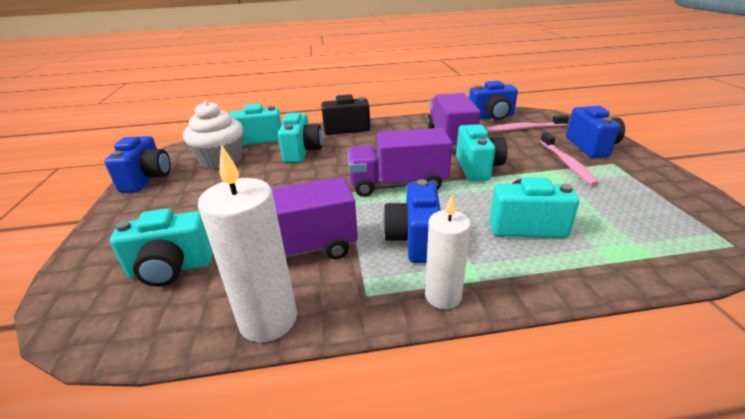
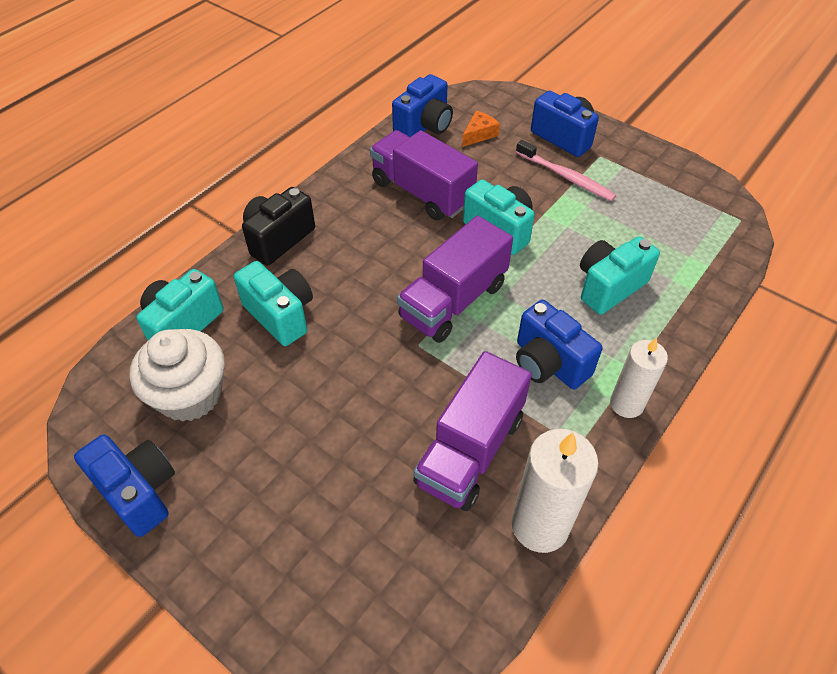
camera: 45 degrees left, 20 degrees up
(171, 269) = (387, 558): turquoise camera -> none
(524, 128) = (479, 134): pink toothbrush -> orange cheese

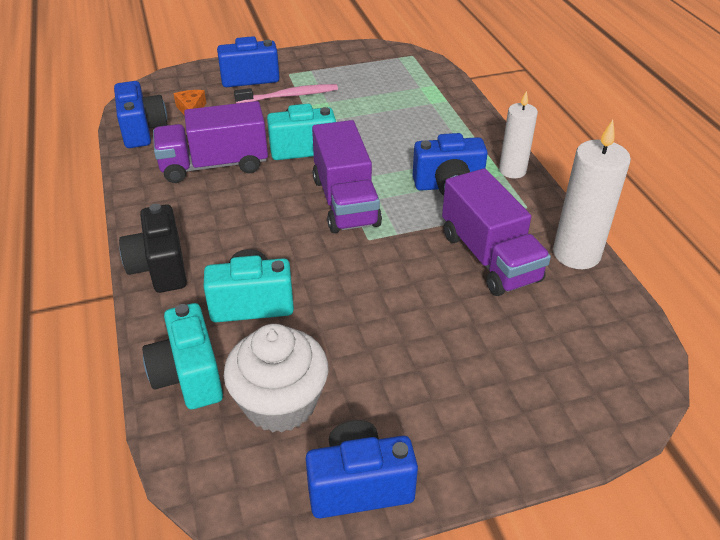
camera: 55 degrees left, 10 degrees down
(609, 286) = (410, 129): turquoise camera -> none

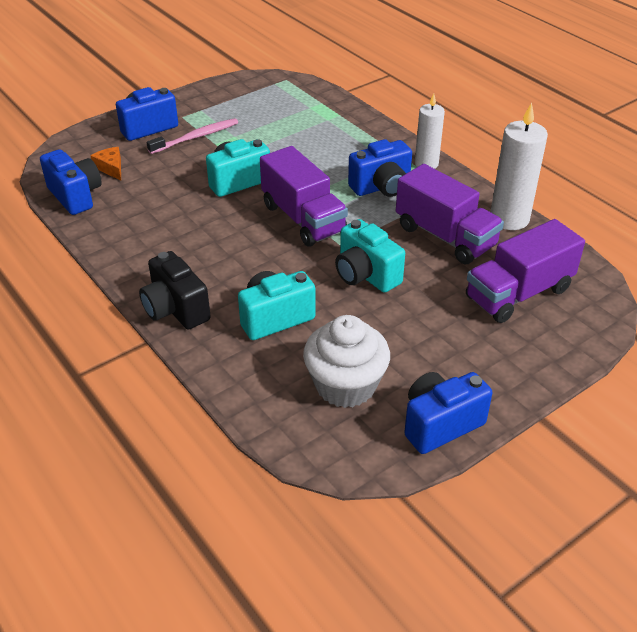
camera: 20 degrees left, 0 degrees up
(188, 376) = (258, 386): turquoise camera -> turquoise camera (365, 275)
(214, 165) = (166, 213): purple truck -> purple truck (518, 293)

